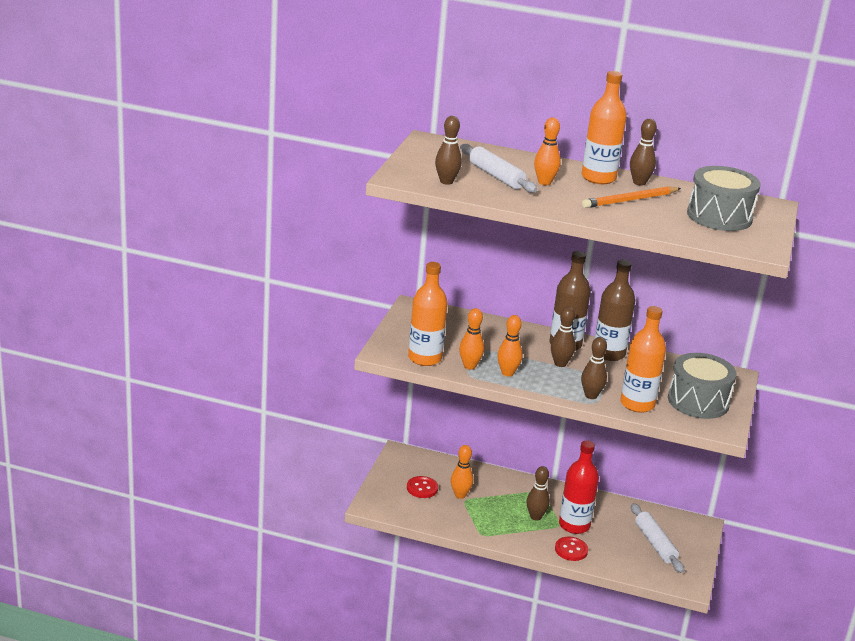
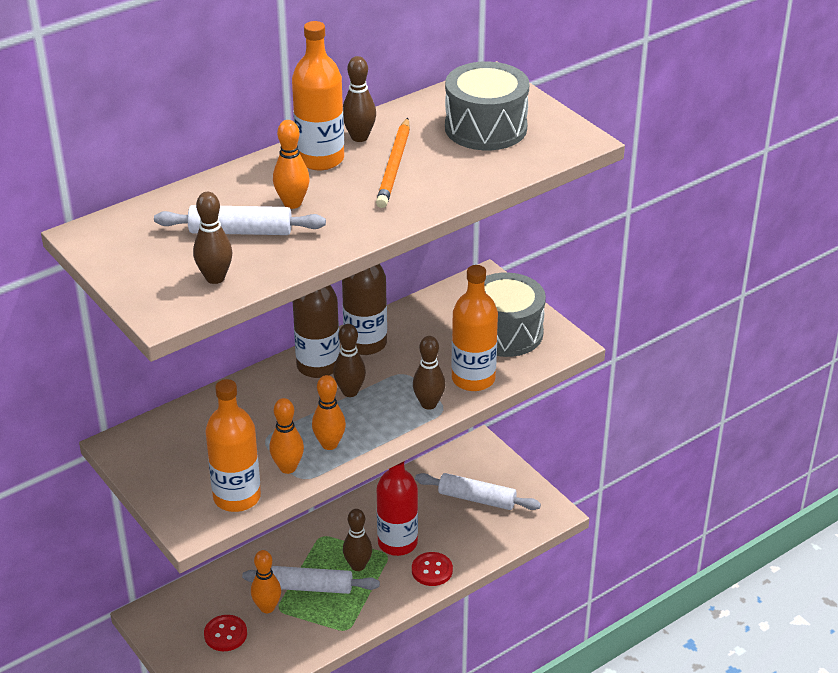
camera: 50 degrees left, 10 degrees up
(496, 505) = (311, 587): none -> white rolling pin

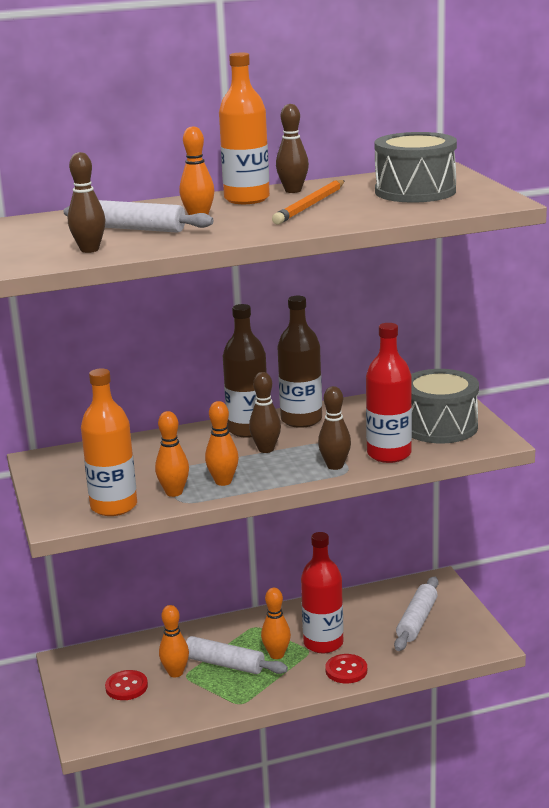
camera: 20 degrees right, 15 degrees down
(358, 565) = (276, 655): brown bowling pin -> orange bowling pin
(473, 379) = (389, 454): orange bottle -> red bottle
(477, 499) = (417, 621): white rolling pin -> white rolling pin turned 75 degrees clockwise

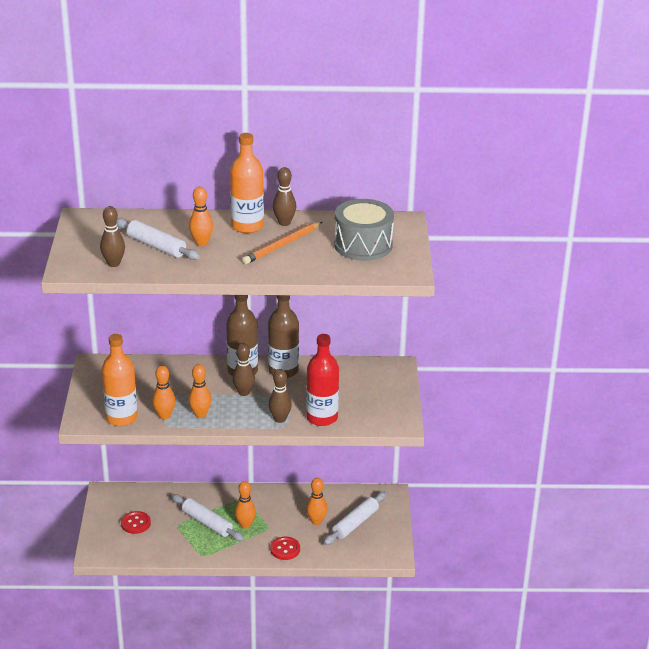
camera: 15 degrees right, 10 degrees up
(175, 673) = (172, 521): orange bowling pin -> orange bowling pin (316, 521)
(323, 643) = (281, 524): red bottle -> none
(440, 426) = (372, 401): grey drum -> none

